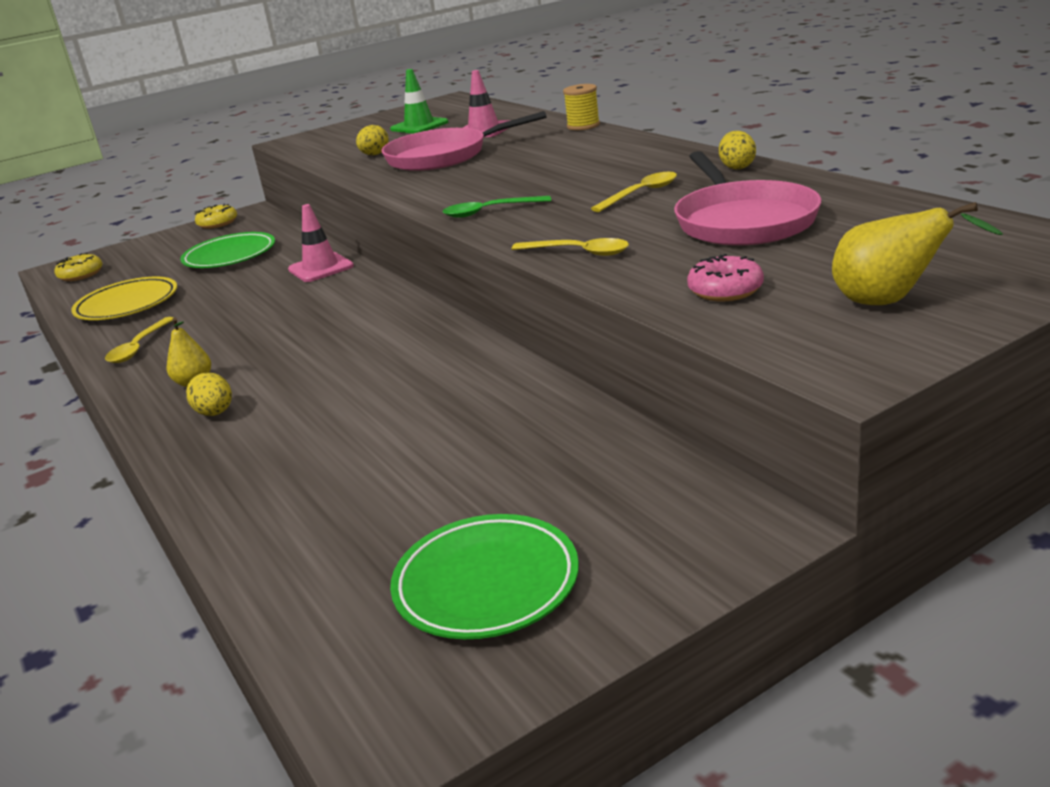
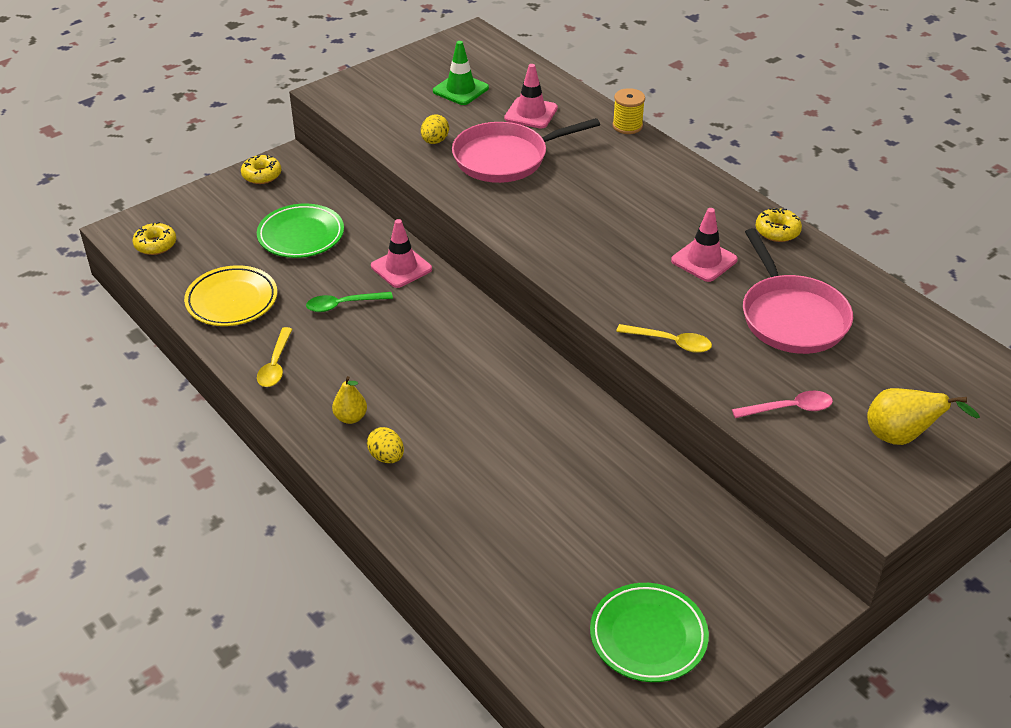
camera: 10 degrees left, 15 degrees up
(489, 212) = (579, 267): green spoon -> green spoon (343, 305)
(641, 193) = (704, 260): yellow spoon -> pink traffic cone
(725, 290) = (789, 409): pink donut -> pink spoon
(737, 167) = (777, 231): yellow egg -> yellow donut

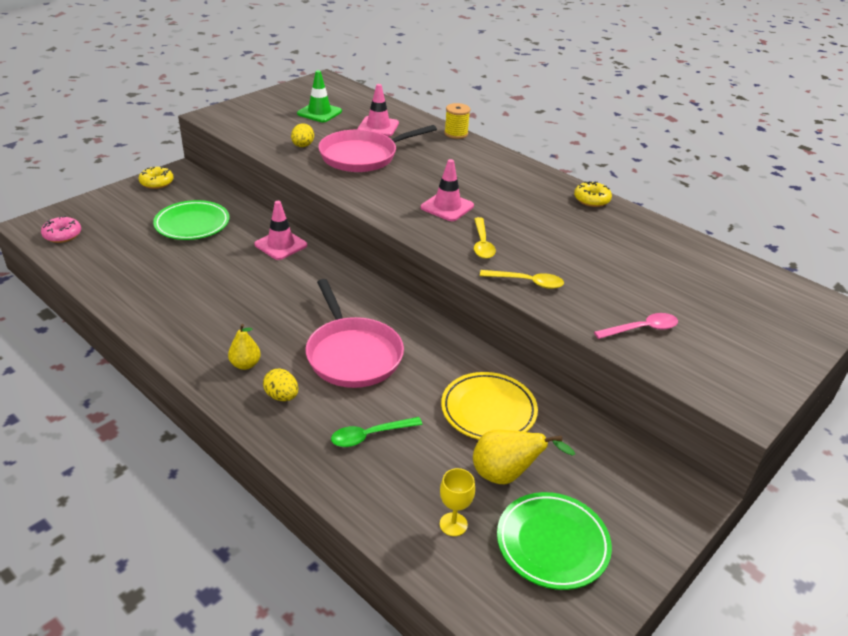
camera: 10 degrees left, 5 degrees down
(155, 245) = (62, 235): yellow donut -> pink donut
(232, 300) = (132, 275): yellow plate -> yellow plate (488, 410)
(275, 365) = (173, 324): yellow spoon -> yellow spoon (482, 244)
(343, 305) = (232, 274): green spoon -> green spoon (370, 436)
(549, 608) = (453, 524): none -> yellow goblet
(704, 260) = (539, 221): pink traffic cone -> pink traffic cone (447, 207)
(791, 317) = (621, 259): pink pan -> pink pan (352, 354)
(901, 437) = (742, 347): yellow pear -> yellow pear (506, 475)

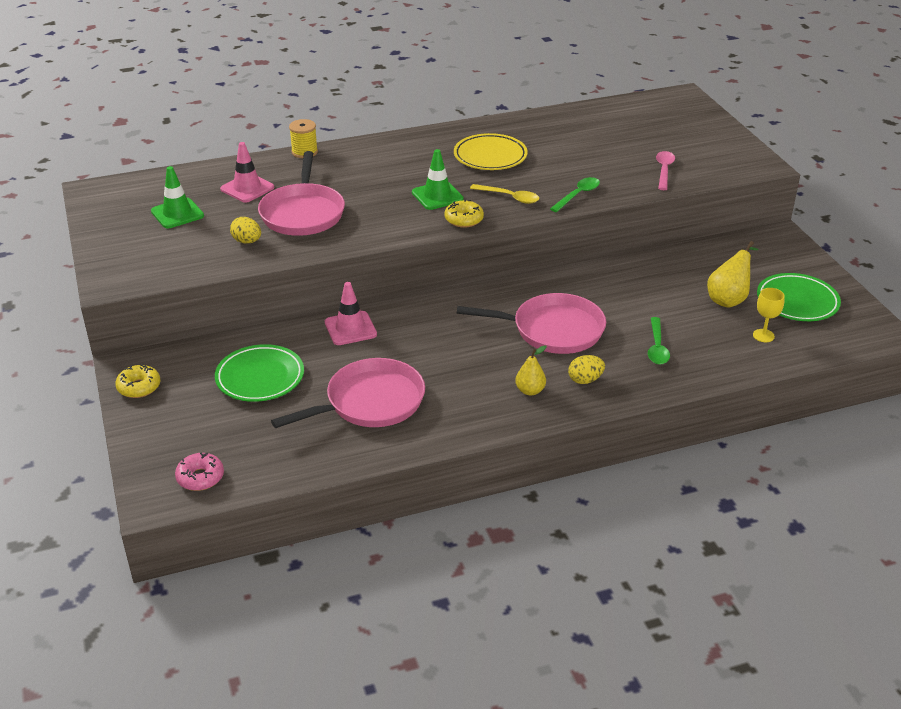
camera: 60 degrees left, 0 degrees up
(185, 281) = (370, 402): none -> pink pan
(447, 207) = (437, 196): pink traffic cone -> green traffic cone
(488, 410) = (659, 285): yellow plate -> yellow plate (490, 156)
(527, 282) = (578, 195): yellow spoon -> green spoon
(591, 200) = (480, 128): yellow donut -> yellow donut (464, 219)

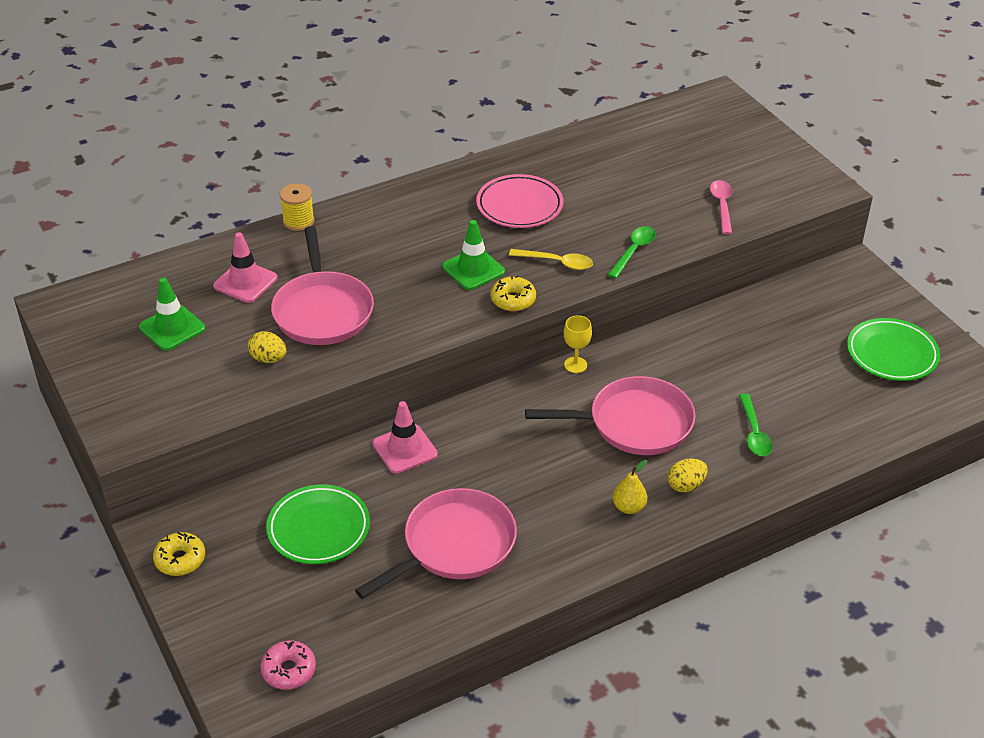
camera: 10 degrees left, 5 degrees up
(490, 156) = (519, 206): yellow plate -> pink plate
(728, 299) = (817, 359): yellow pear -> none
(763, 335) = (865, 403): yellow goblet -> yellow goblet (575, 365)

